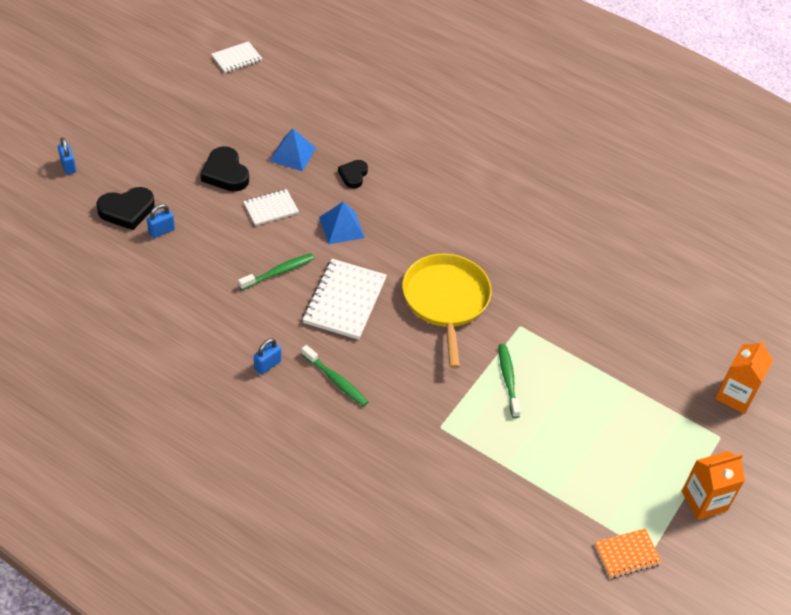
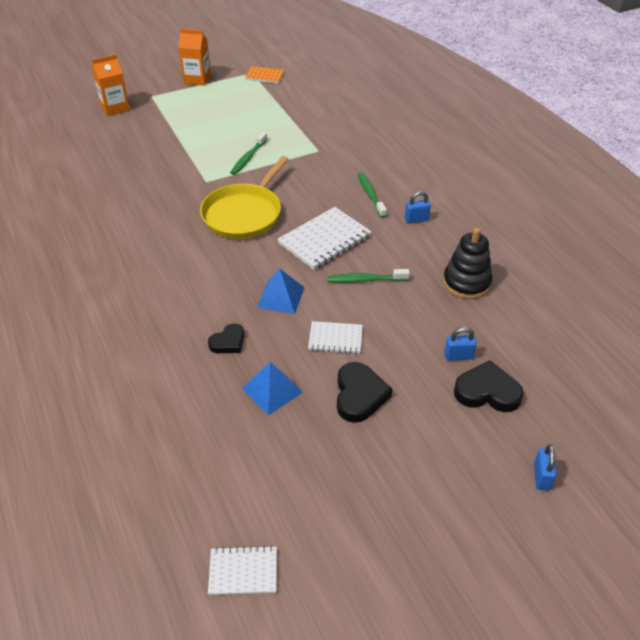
camera: 145 degrees left, 5 degrees down
(182, 305) = (466, 283): none -> black stacking toy

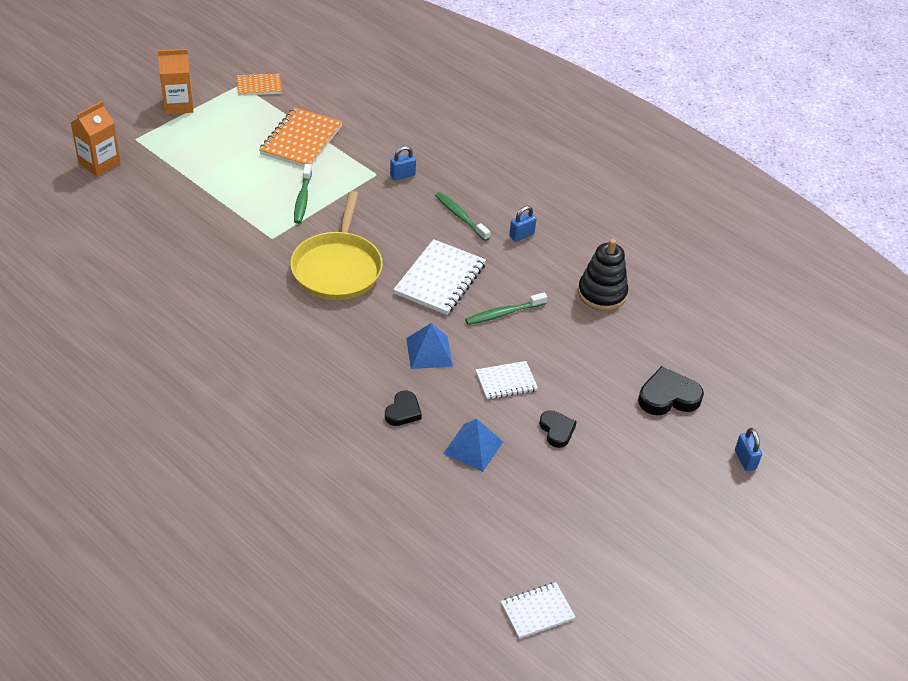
camera: 25 degrees left, 0 degrees up
(273, 117) = (301, 140): none -> orange notebook
(359, 395) = (557, 430): black heart -> black heart, size x0.64
(458, 356) = (628, 369): blue padlock -> blue padlock (402, 175)

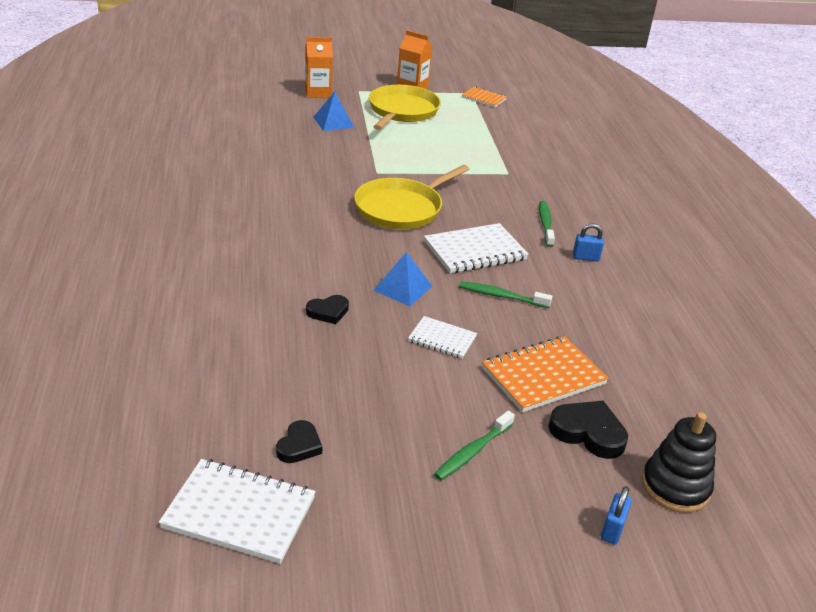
camera: 40 degrees right, 10 degrees down
(206, 145) = (402, 111): none -> yellow pan
(301, 140) = (475, 134): orange notebook -> orange notebook (543, 376)
(302, 199) = (430, 163): green toothbrush -> green toothbrush (472, 452)
(402, 175) = (529, 182): blue padlock -> none
(473, 447) = (352, 365): blue pyramid -> blue pyramid (333, 122)
(537, 611) = (239, 513): white notebook -> white notebook, size x1.71
(557, 430) = (442, 395): black heart -> black heart (299, 446)
(602, 294) = (614, 328): black stacking toy -> black stacking toy (675, 487)

